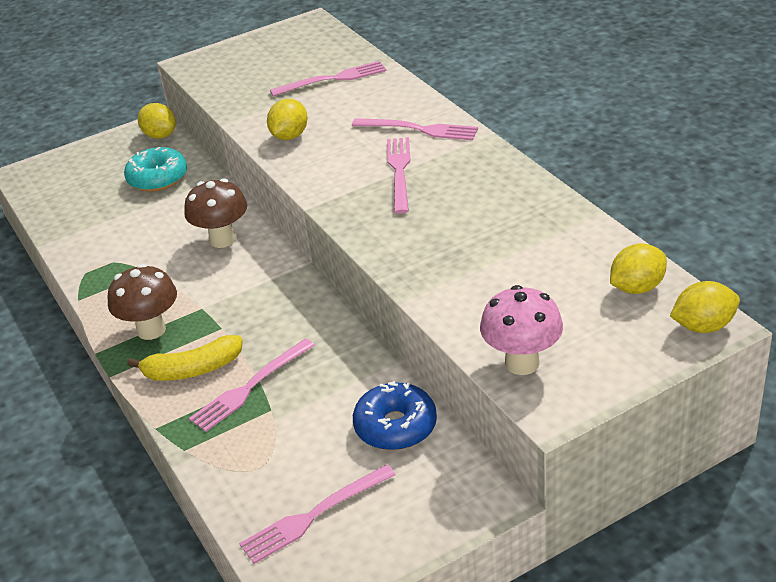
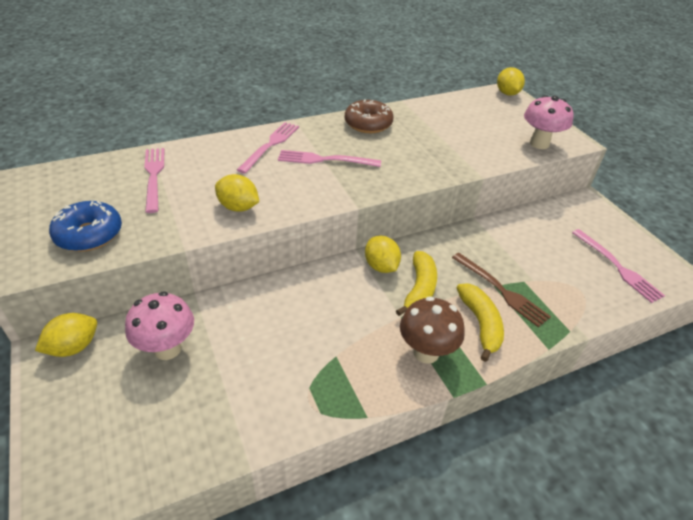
camera: 90 degrees left, 5 degrees up
(158, 178) = (167, 349): turquoise donut -> pink mushroom
(222, 240) = (304, 300): brown mushroom -> none
(245, 318) = (419, 289): none -> yellow banana
(250, 387) = (501, 291): pink fork -> brown fork
(395, 426) = (536, 226): blue donut -> blue donut (89, 234)
(507, 191) = (368, 124): none -> brown donut
(637, 288) = (475, 103): yellow lemon -> yellow lemon (381, 266)

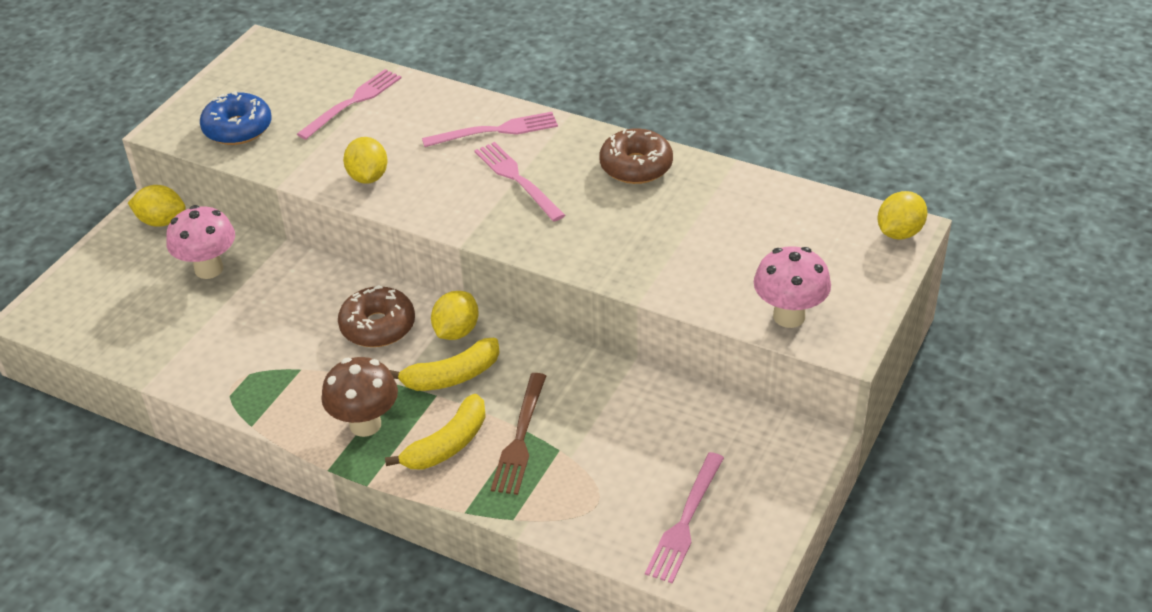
camera: 55 degrees right, 0 degrees up
(337, 296) = (378, 326): none -> brown donut

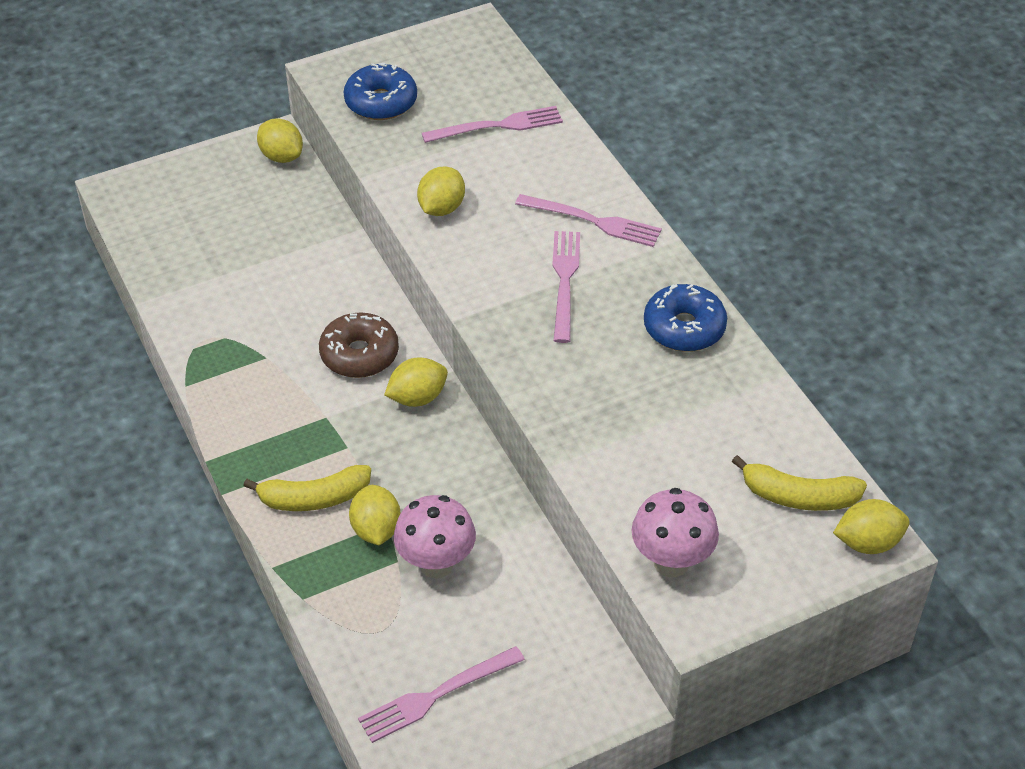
camera: 35 degrees right, 5 degrees up
(209, 269) = (278, 222): pink mushroom -> pink mushroom (436, 564)
(365, 424) = (269, 439): brown mushroom -> none
(452, 376) = (375, 438): yellow banana -> yellow banana (798, 497)
(520, 438) = (376, 530): brown fork -> yellow lemon
(636, 166) = (684, 328): brown donut -> blue donut

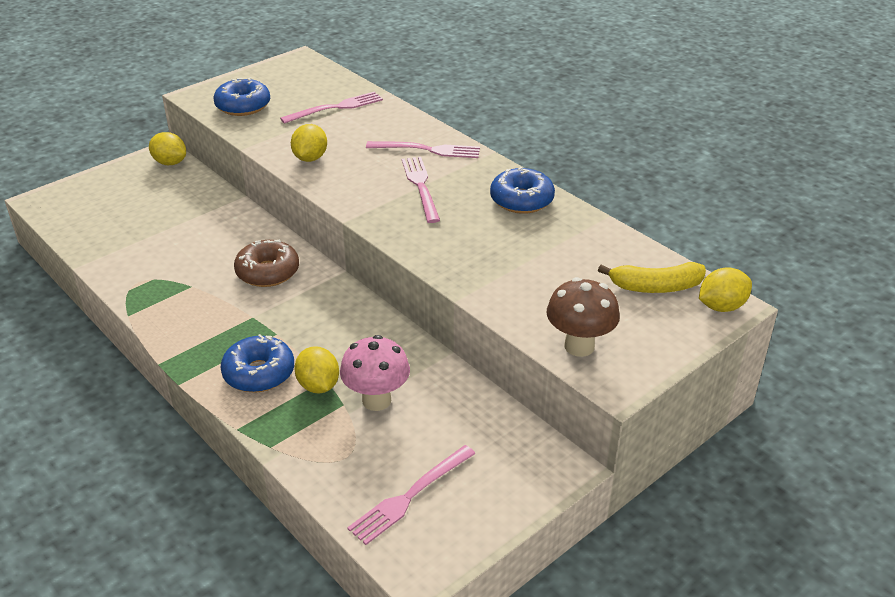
camera: 15 degrees left, 10 degrees down
(314, 498) = (259, 373): yellow banana -> blue donut
(417, 397) = (323, 292): yellow lemon -> none
(671, 562) = (579, 346): pink mushroom -> brown mushroom

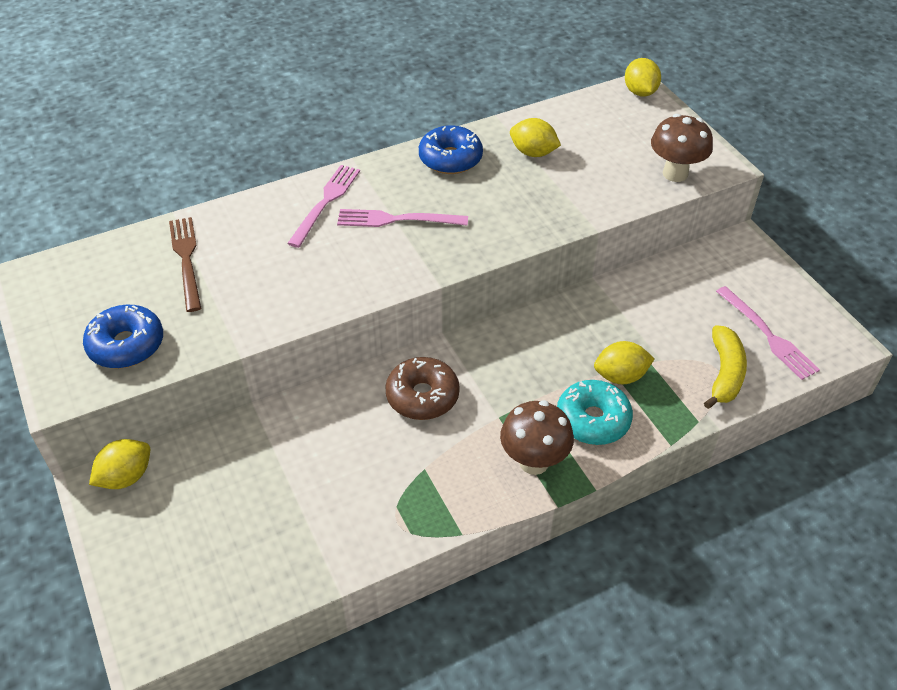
camera: 75 degrees left, 10 degrees up
(205, 343) = (534, 462): none -> brown mushroom
(259, 373) = (593, 420): blue donut -> turquoise donut
(310, 158) = (296, 296): yellow lemon -> yellow lemon (533, 153)
(336, 108) = (186, 259): pink fork -> brown fork
(376, 400) = (648, 338): pink mushroom -> none
(655, 287) = (607, 116): yellow banana -> yellow banana (724, 373)

